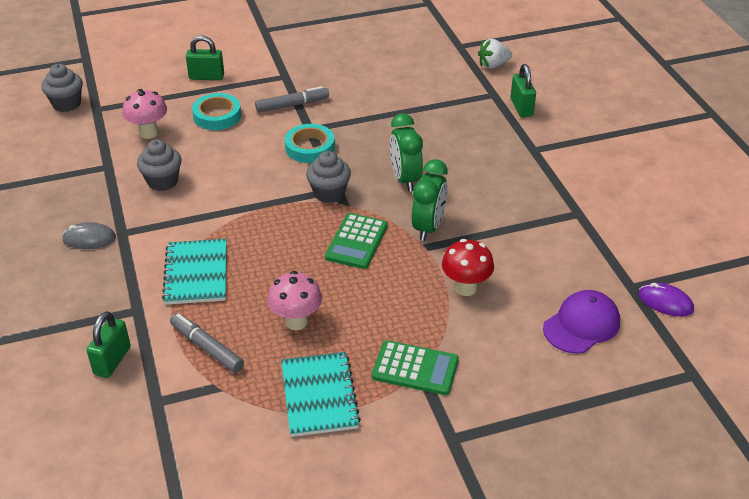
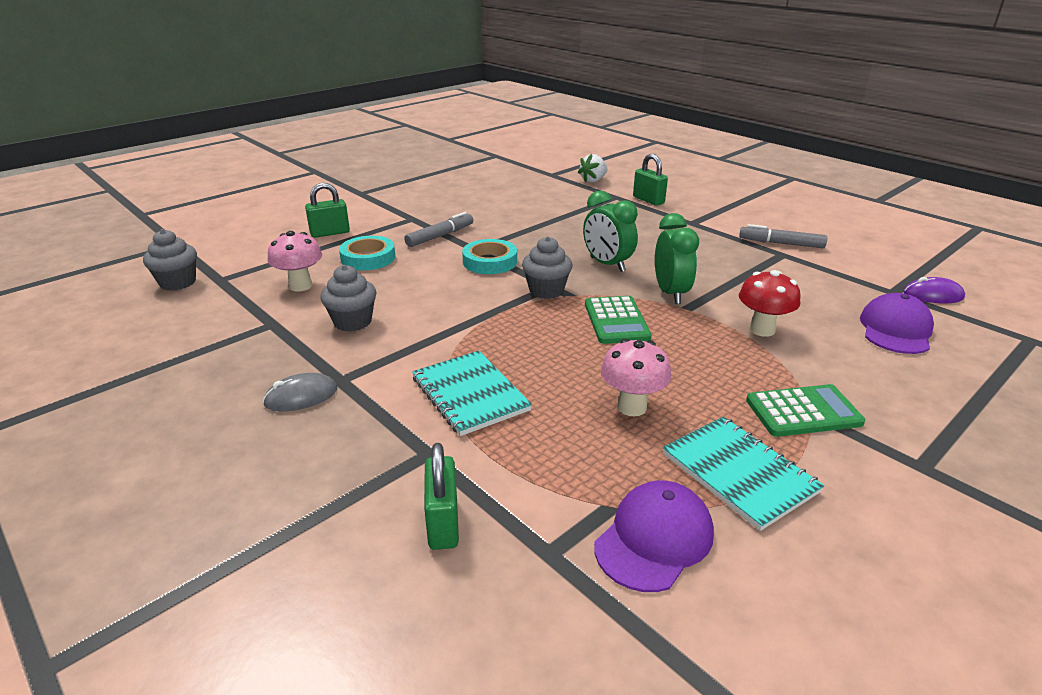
camera: 25 degrees left, 10 degrees down
(207, 347) = (555, 466): grey marker -> grey marker (781, 243)
(223, 416) = (654, 539): none -> purple cap

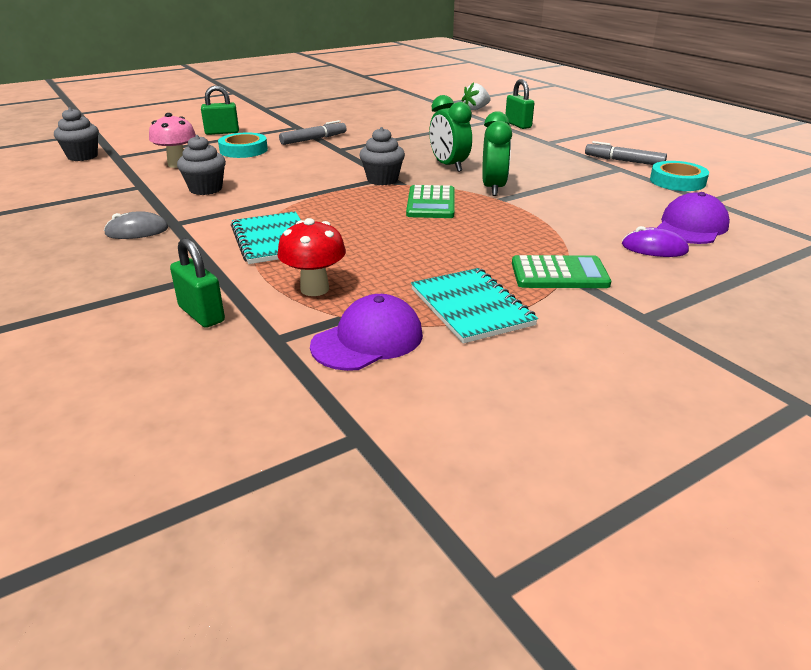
camera: 10 degrees right, 0 degrees up
(443, 523) = (201, 314): green padlock -> green padlock turned 45 degrees counterclockwise
(490, 262) = (345, 158): turquoise tape -> turquoise tape (677, 181)
(632, 407) = (406, 258): pink mushroom -> none
(762, 330) = (561, 218): red mushroom -> red mushroom (314, 289)
(933, 295) = (748, 205): purple mouse -> purple mouse (654, 248)

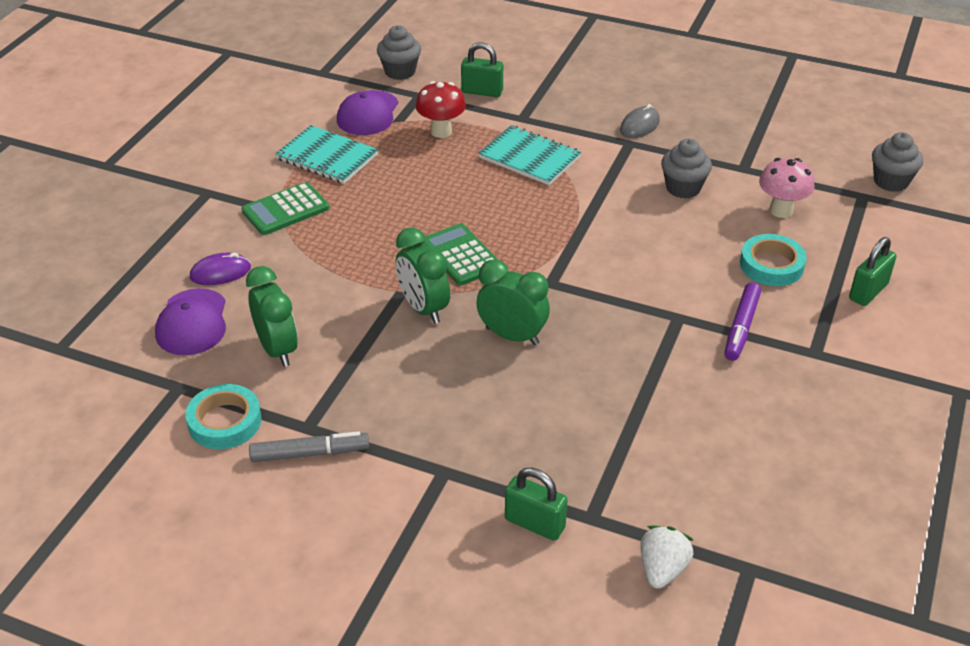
camera: 145 degrees right, 10 degrees up
(313, 139) = (741, 327): grey marker -> purple marker
(382, 180) = (549, 274): grey cupcake -> grey cupcake (400, 72)
(622, 198) = (277, 349): none -> green clock

